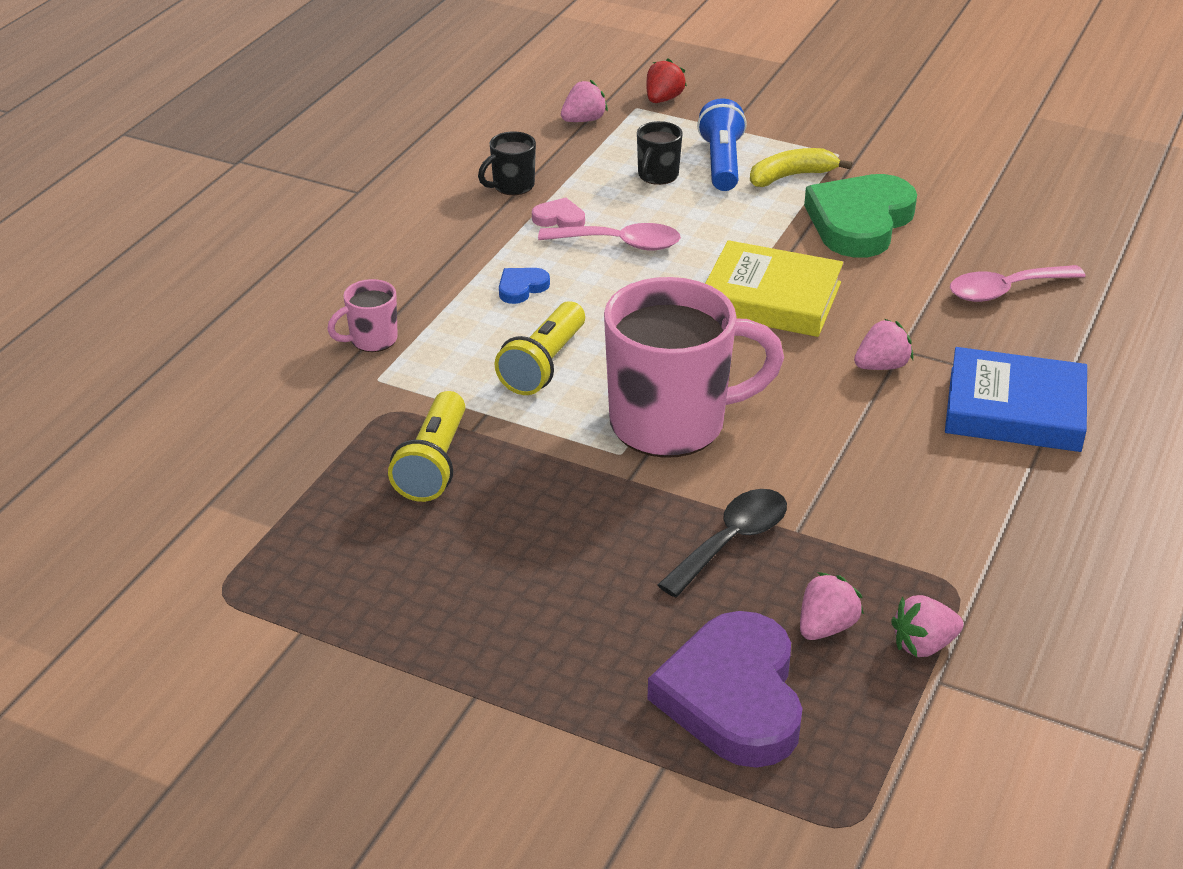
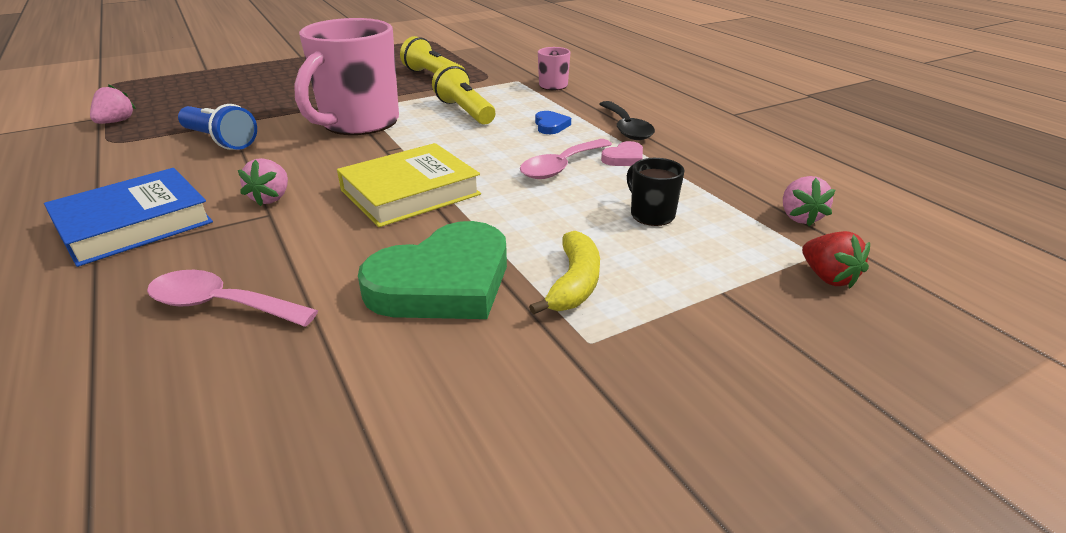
camera: 125 degrees right, 5 degrees down
(512, 186) = (693, 156): black mug -> none
(721, 163) = (643, 255): blue flashlight -> blue flashlight (220, 140)
(732, 541) = (260, 109): black spoon -> black spoon (626, 128)
(733, 697) = (197, 85): purple heart -> none
(826, 627) = (176, 109): pink strawberry -> none
(859, 222) = (443, 282): green heart -> green heart turned 75 degrees clockwise
(1005, 291) = (220, 305): pink spoon -> pink spoon turned 90 degrees counterclockwise

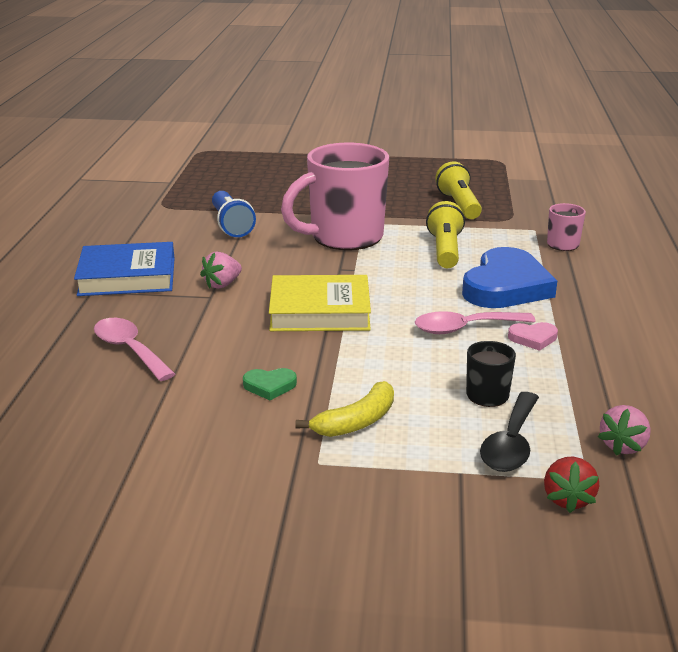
camera: 35 degrees right, 5 degrees down
(116, 122) = (178, 189): pink strawberry -> none
(443, 282) = (269, 386): green heart -> green heart, size x0.42
(550, 126) = (506, 286): blue heart -> blue heart, size x2.35
(626, 128) = (576, 310): black spoon -> black spoon (511, 444)

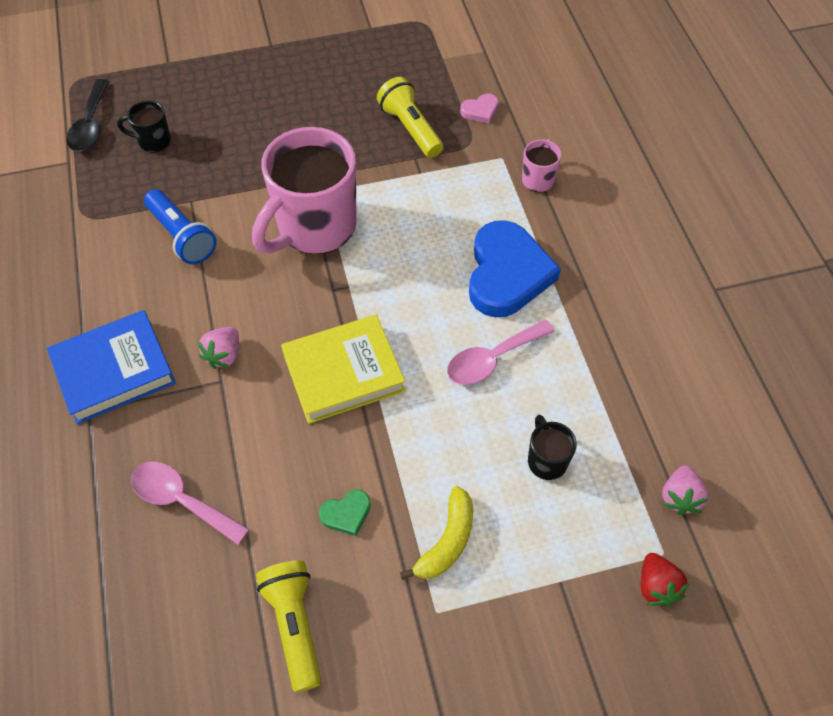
camera: 20 degrees left, 30 degrees up
(241, 182) = (153, 141): none -> black mug
(445, 250) = (426, 223): yellow flashlight -> yellow flashlight (294, 625)
(511, 444) = (589, 526): black spoon -> black spoon (91, 125)
(533, 338) = (559, 357): pink heart -> pink heart (480, 110)

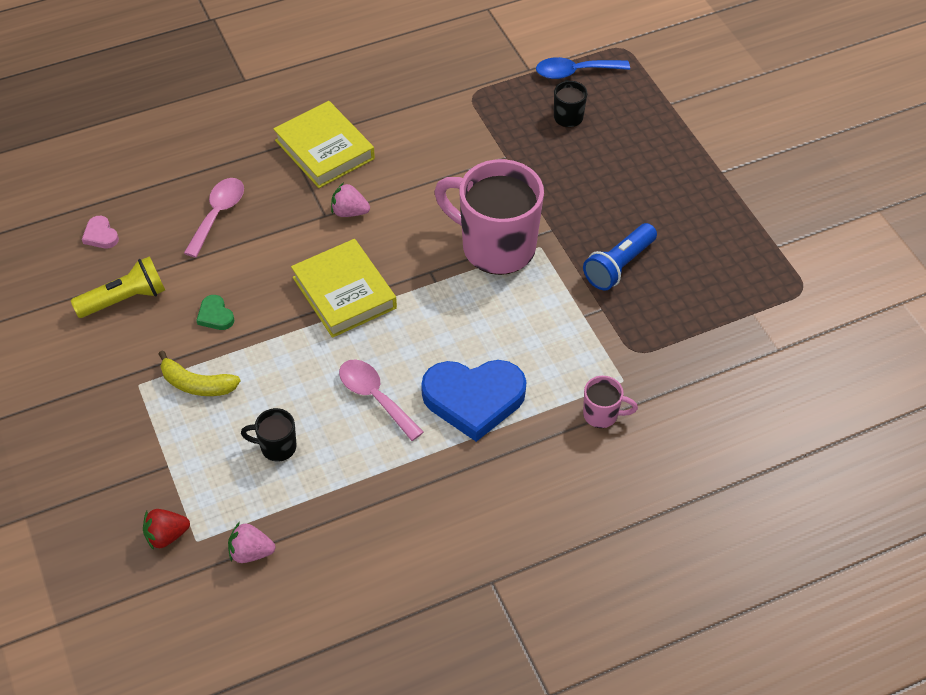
camera: 80 degrees right, 5 degrees down
(91, 125) = (574, 72): black spoon -> blue spoon
(114, 370) = (324, 149): blue book -> yellow book
(182, 236) = (465, 159): blue flashlight -> blue flashlight (619, 266)
(410, 129) = (640, 300): yellow flashlight -> none
(480, 110) = (684, 355): pink heart -> pink heart (100, 235)
(546, 460) = (277, 447): black mug -> black mug turned 150 degrees counterclockwise

